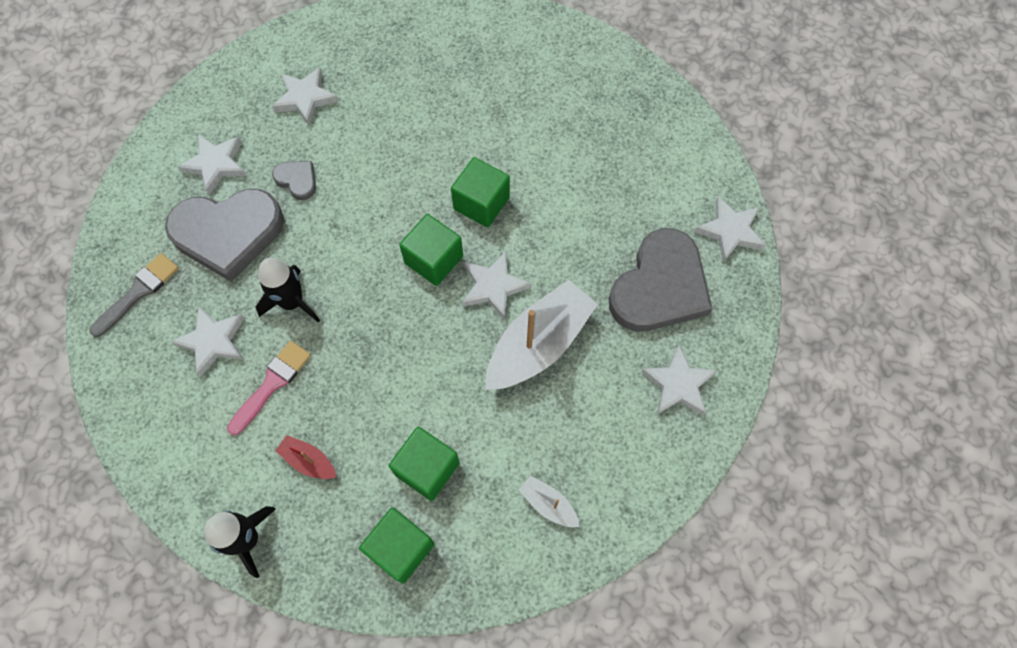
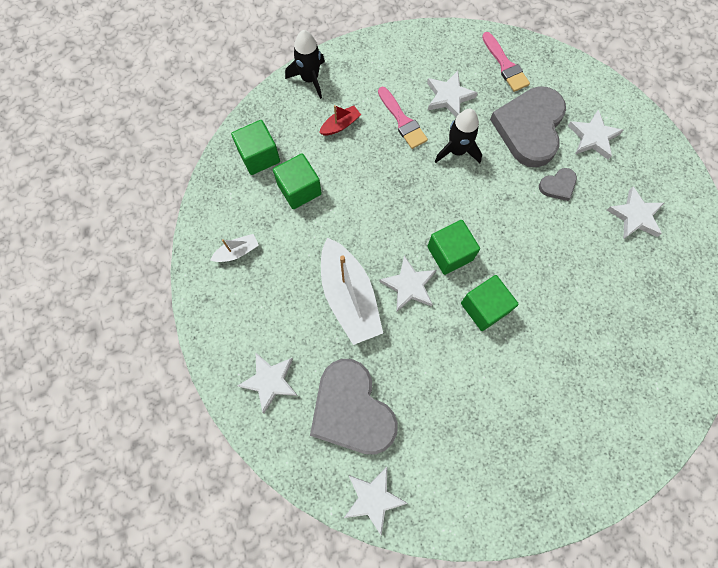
camera: 115 degrees right, 5 degrees up
(138, 292) = (505, 65): grey brush -> pink brush

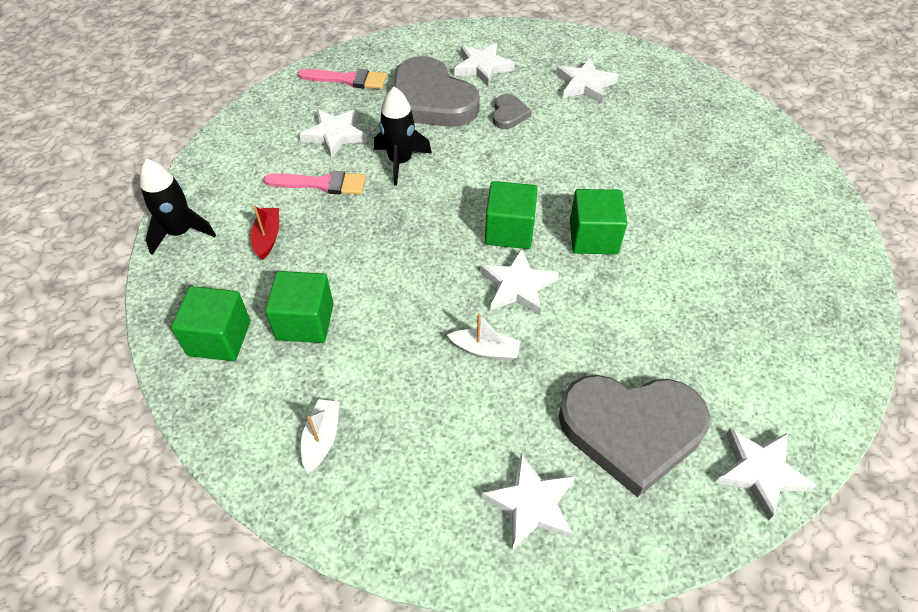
camera: 55 degrees left, 20 degrees down
(349, 297) = (485, 350): white boat -> white boat, size x0.46

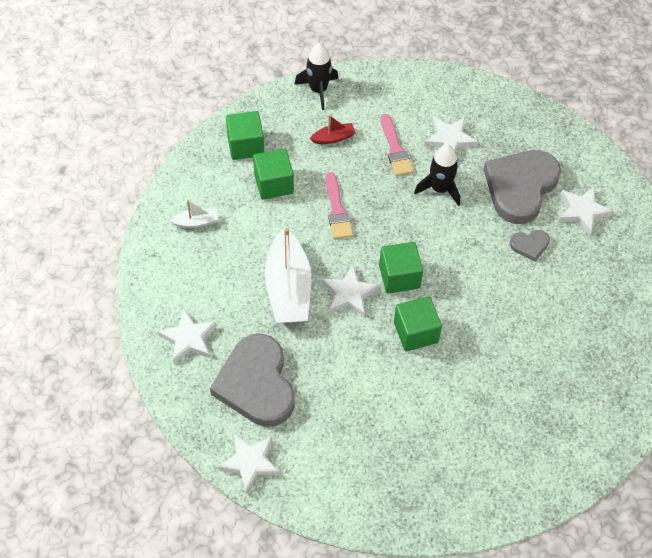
camera: 70 degrees right, 5 degrees up
(348, 79) = (517, 125): pink brush -> pink brush (337, 210)
(485, 350) = (288, 288): white boat -> white boat, size x2.18
(585, 84) = (598, 292): white star -> none

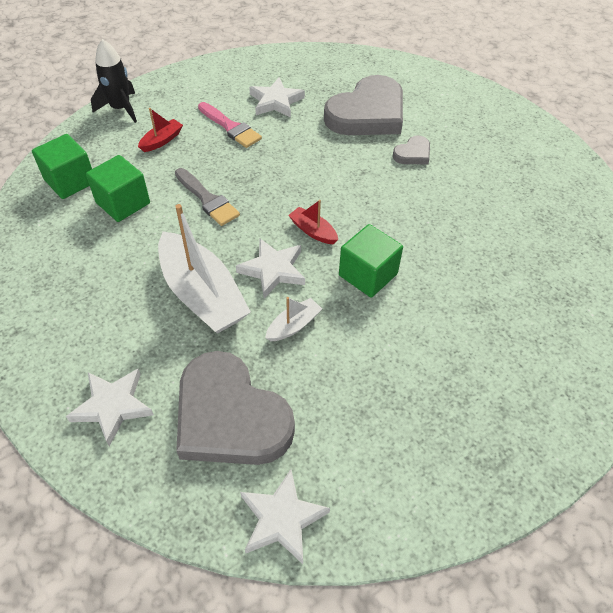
camera: 30 degrees left, 5 degrees down
(196, 222) = (52, 275): white boat -> white boat (293, 325)
(337, 210) = (207, 199): pink brush -> grey brush
(399, 277) = (313, 231): green cube -> red boat
(440, 189) = (296, 142): black rocket -> none
(520, 187) = (367, 113): grey heart -> grey heart turned 135 degrees counterclockwise
(582, 211) = (434, 111): white star -> none

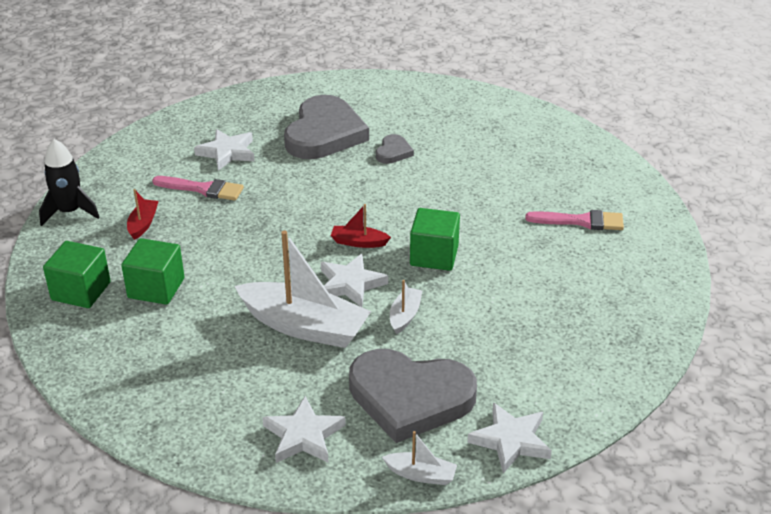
camera: 30 degrees left, 15 degrees down
(173, 508) = (421, 474): none -> white boat
(207, 199) = (238, 254): grey brush -> none
(538, 301) = (581, 221): none -> pink brush

